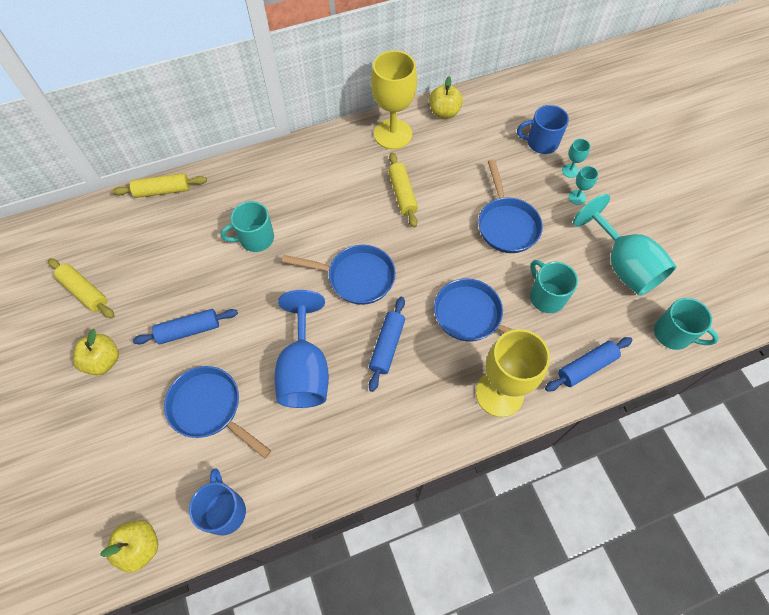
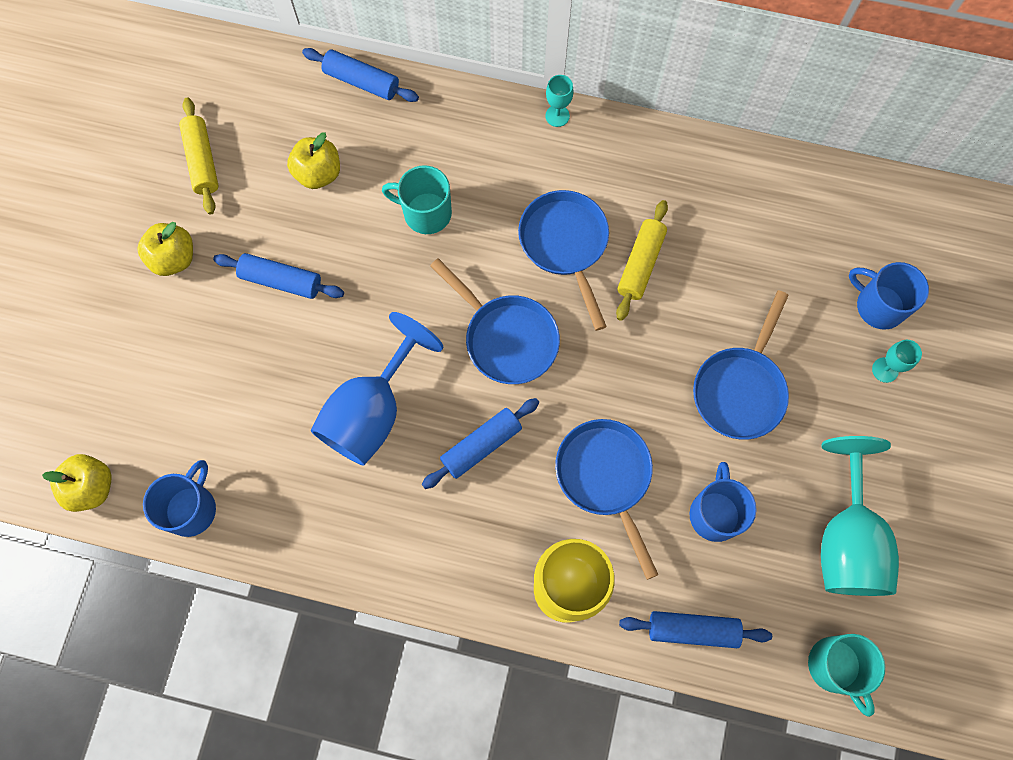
camera: 35 degrees right, 10 degrees up
(163, 190) = (362, 81): yellow rolling pin -> blue rolling pin
(209, 408) = (246, 387): blue pan -> blue pan (565, 244)
(393, 134) = (690, 172): yellow goblet -> none
(444, 112) = (781, 181): yellow apple -> yellow apple (318, 173)
(546, 296) = (715, 513): turquoise mug -> blue mug
(577, 197) = (863, 412): turquoise goblet -> turquoise goblet (557, 116)

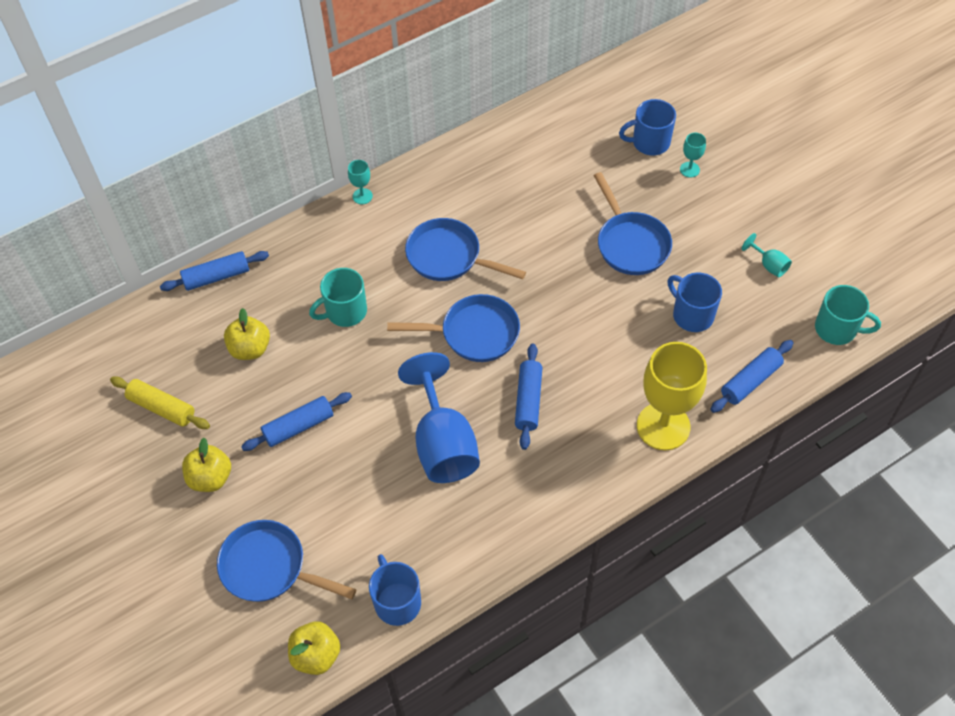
camera: 45 degrees left, 15 degrees down
(605, 477) = (615, 351): blue pan -> blue pan (269, 567)
(640, 264) = (502, 230): yellow rolling pin -> none
(846, 539) = (768, 265): turquoise goblet -> turquoise goblet, size x0.42

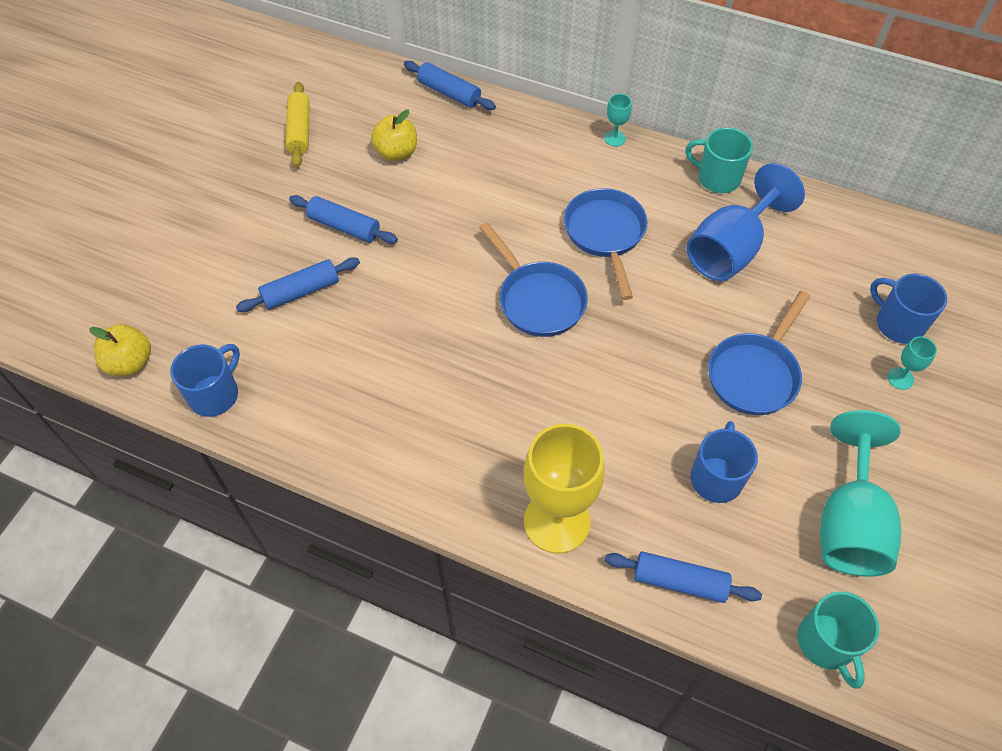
camera: 55 degrees right, 0 degrees up
(210, 478) = (255, 197): yellow apple -> none
(269, 567) = (195, 283): blue pan -> none
(345, 311) = (484, 193): turquoise mug -> turquoise mug (717, 178)
(443, 443) = (401, 340): blue goblet -> blue goblet (730, 249)
(528, 400) = (497, 384): blue rolling pin -> blue rolling pin (301, 291)
(768, 265) = (849, 522): turquoise goblet -> turquoise goblet, size x2.36

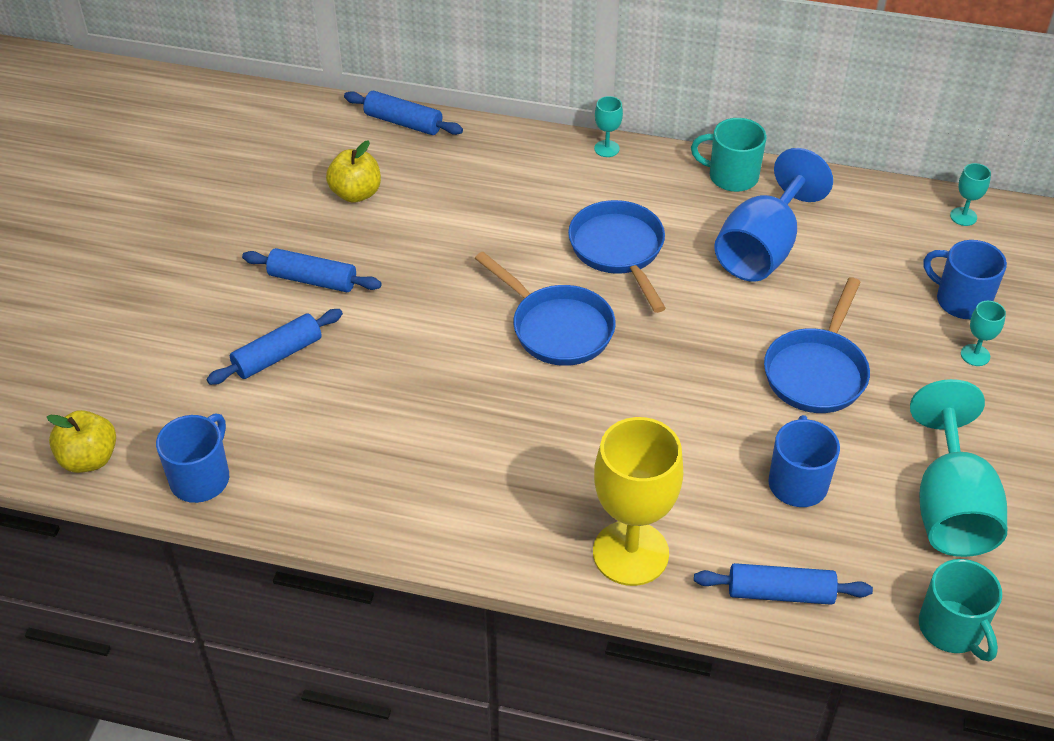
camera: 10 degrees left, 10 degrees down
(300, 131) = (234, 183): yellow rolling pin -> none
(916, 243) = (963, 216): none -> turquoise goblet

